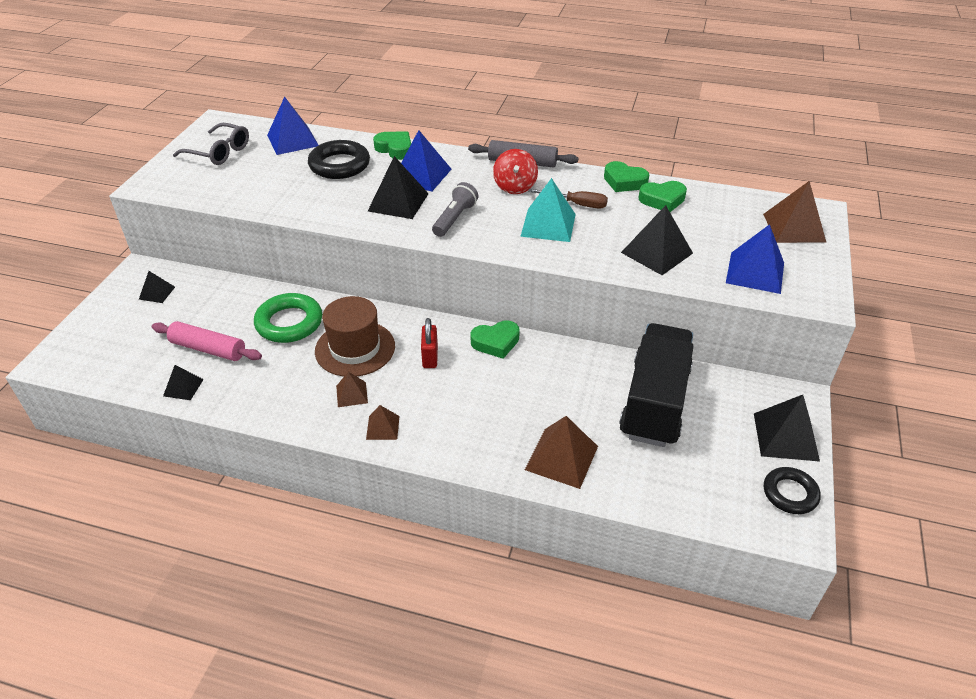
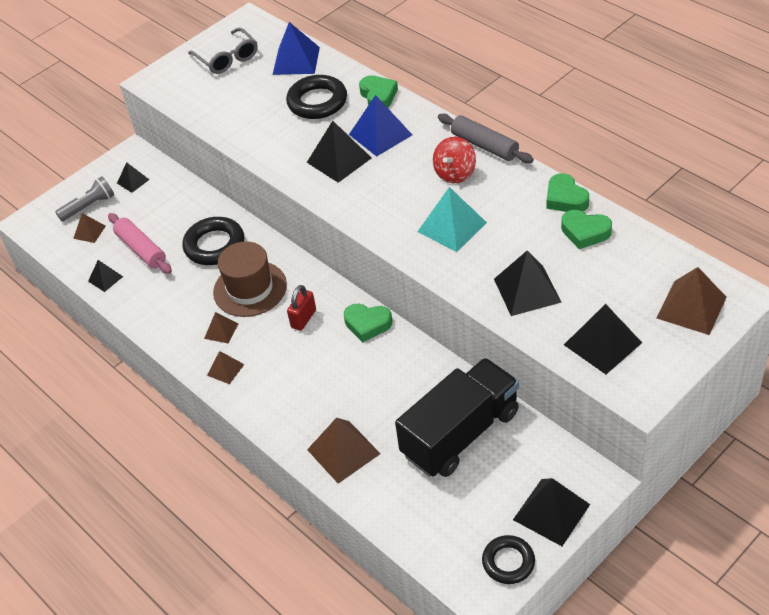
camera: 35 degrees right, 5 degrees up
(134, 350) = (89, 232): none -> brown pyramid
(289, 323) = (214, 245): green ring -> black ring
(455, 219) = (374, 194): grey flashlight -> grey flashlight (89, 206)
(577, 204) = (497, 212): brown screwdriver -> none
(755, 272) = (602, 343): blue pyramid -> black pyramid

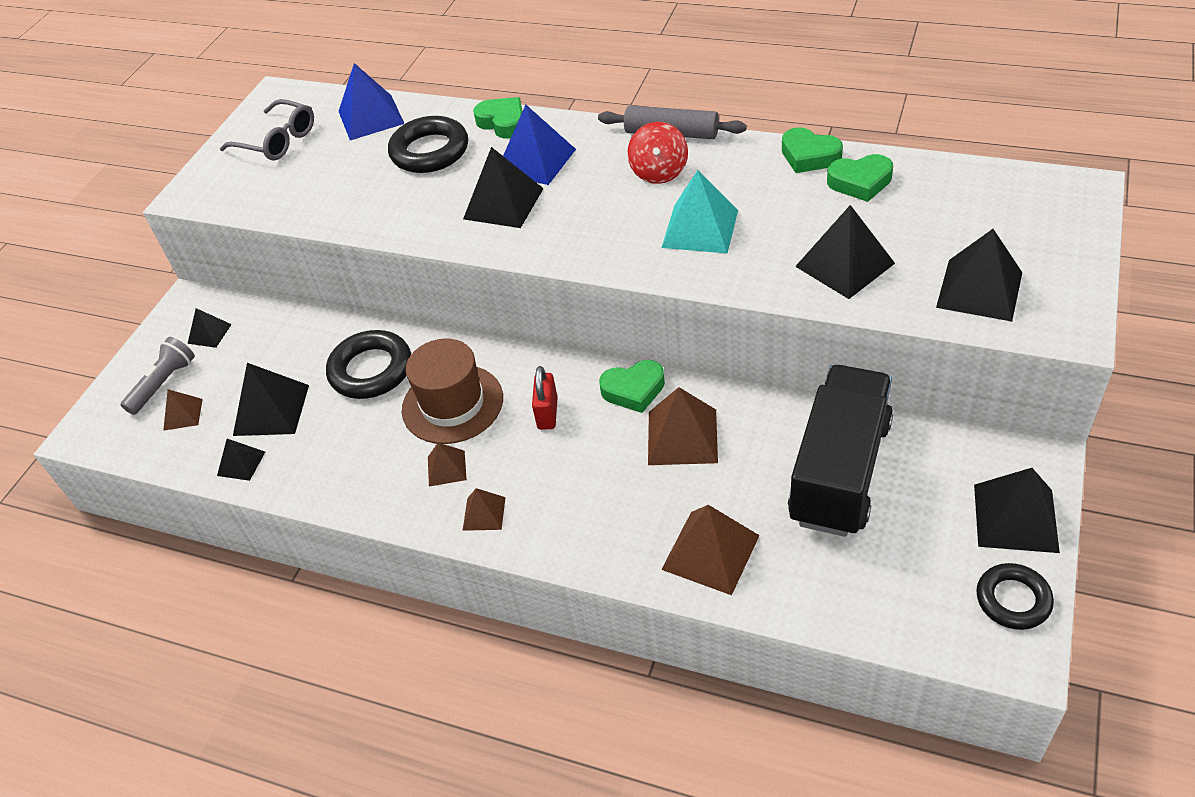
camera: 25 degrees left, 0 degrees up
(141, 249) = (271, 410): pink rolling pin -> black pyramid
(691, 307) = (1043, 217): brown pyramid -> brown pyramid (682, 436)

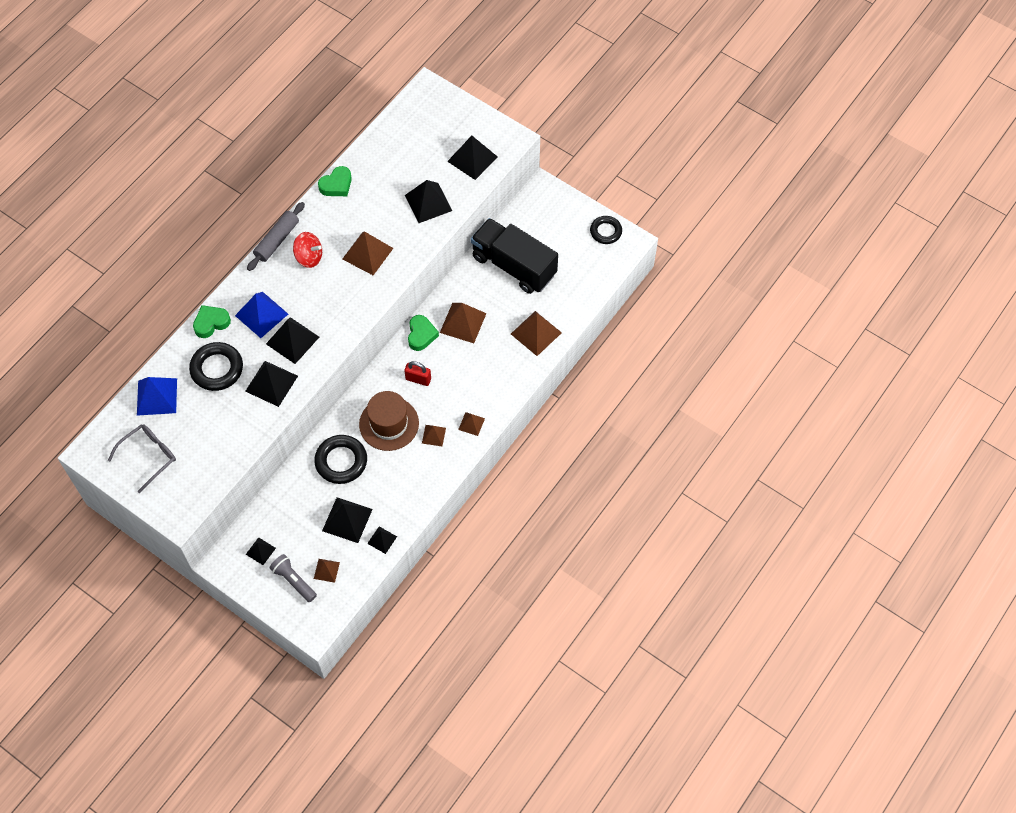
camera: 80 degrees left, 15 degrees up
(700, 228) = (367, 253): turquoise pyramid -> brown pyramid
(860, 182) = (371, 172): green heart -> none
(1015, 517) = (567, 211): black pyramid -> black pyramid (271, 383)

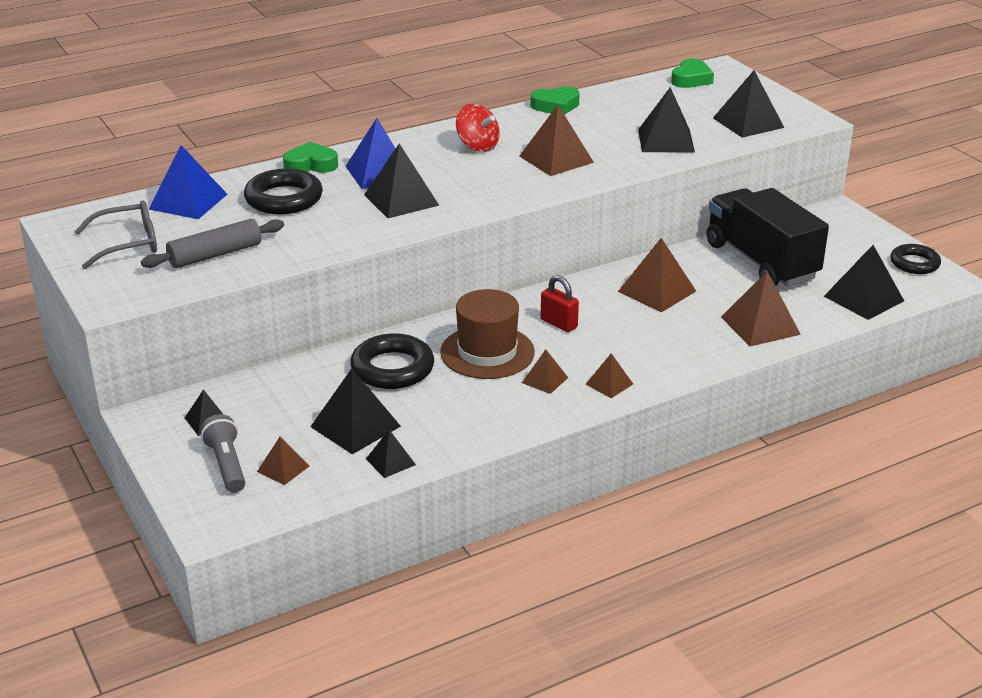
camera: 25 degrees right, 30 degrees down
(271, 383) = (342, 226): black pyramid -> black pyramid (863, 298)
(277, 240) = (448, 127): grey rolling pin -> grey rolling pin (215, 254)
(421, 335) = (590, 287): green heart -> green heart (691, 79)

